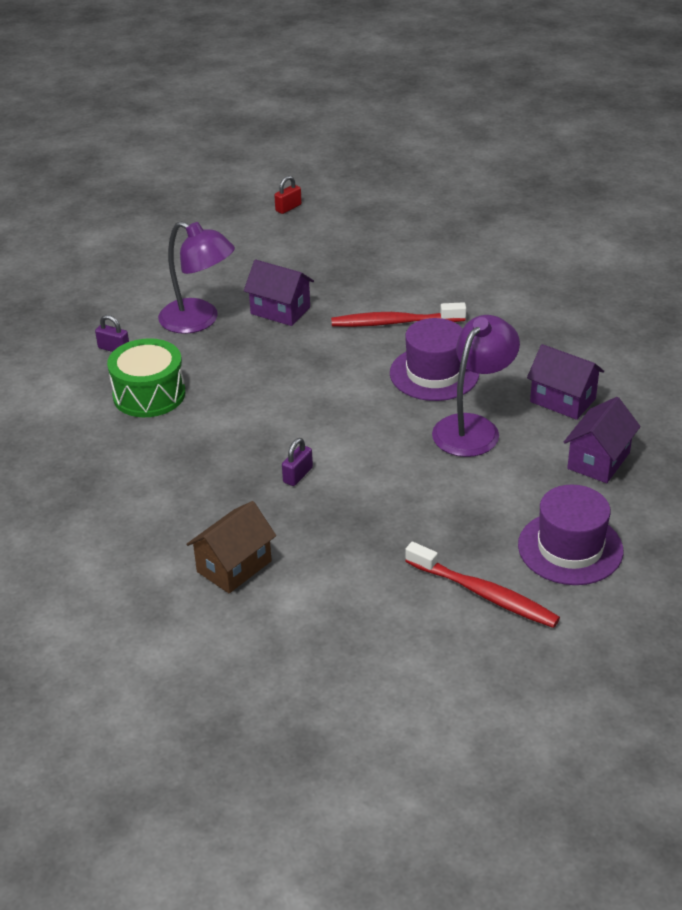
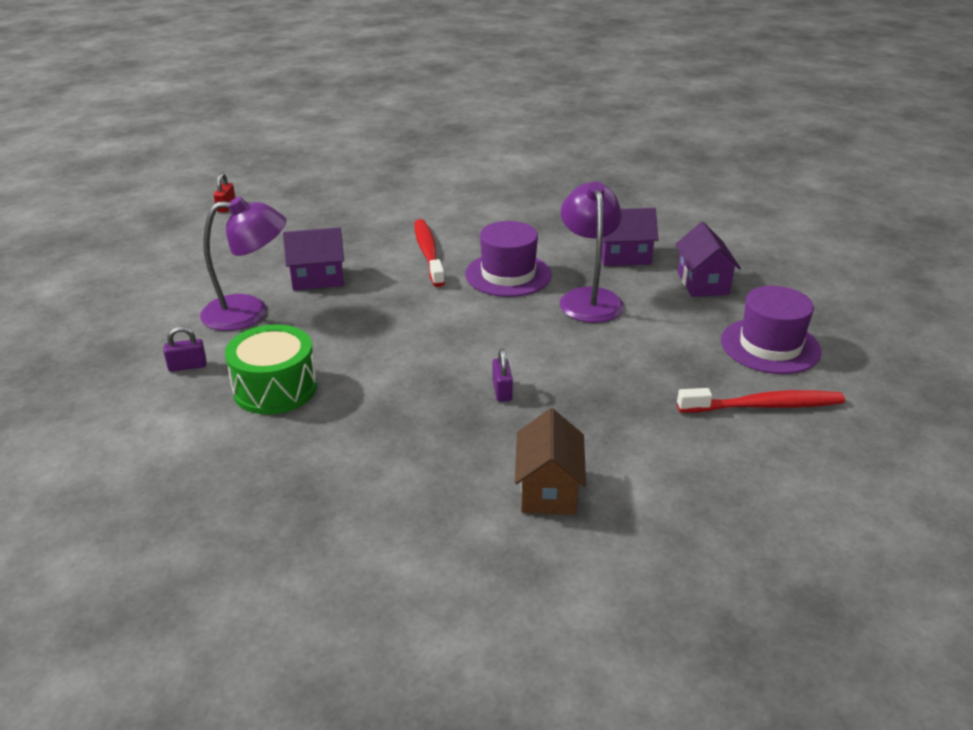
camera: 40 degrees left, 5 degrees down
(394, 322) = (428, 253): red toothbrush -> red toothbrush turned 120 degrees clockwise

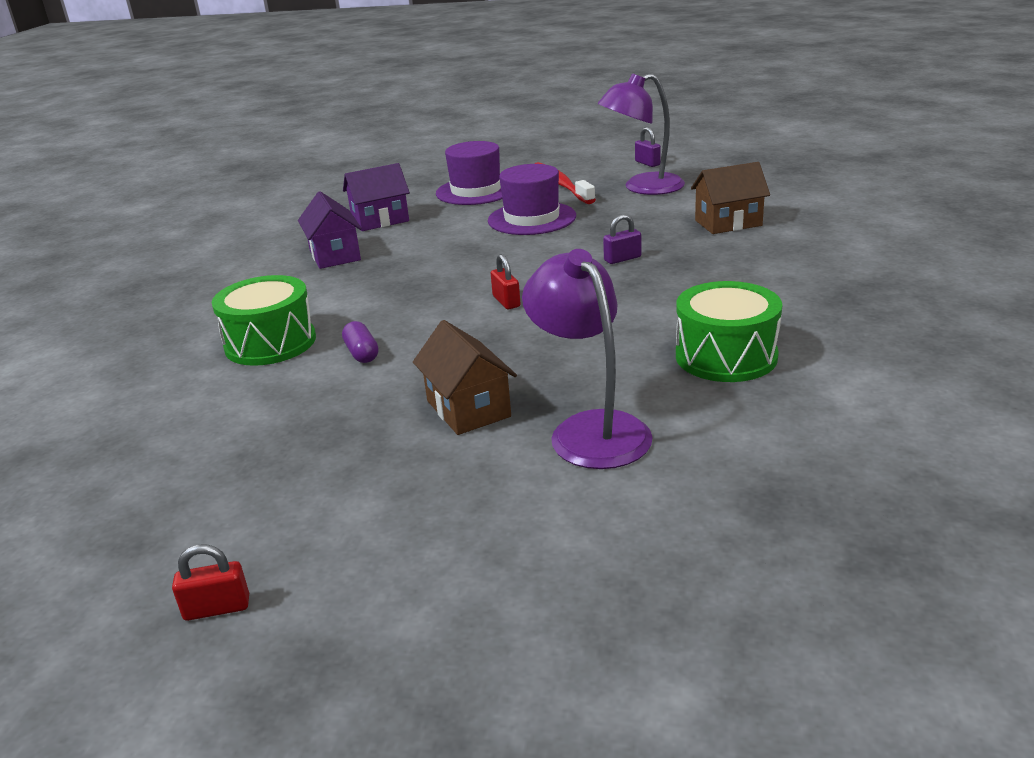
camera: 105 degrees left, 5 degrees down
(187, 366) = (744, 426): purple padlock -> purple padlock (647, 163)
(317, 278) = (468, 409): purple house -> brown house
(428, 253) = (362, 353): red toothbrush -> purple capsule
(461, 316) = (506, 301): none -> red padlock
(474, 225) = (270, 343): none -> green drum
(508, 275) = (401, 298): purple hat -> purple hat (532, 218)
(589, 298) = (433, 255): purple lamp -> purple lamp (642, 188)

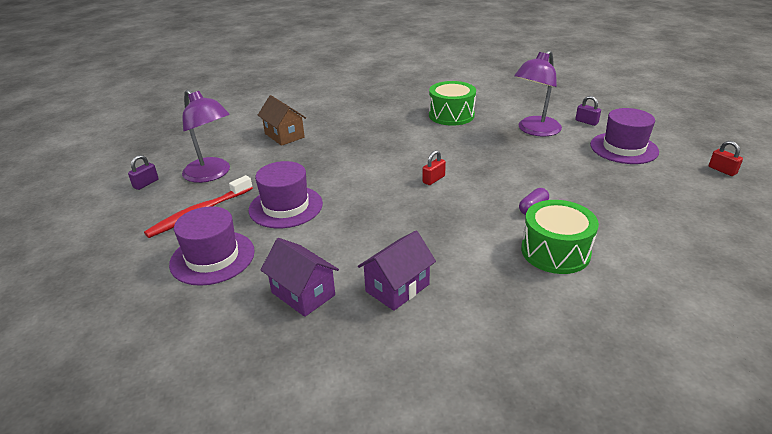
camera: 115 degrees left, 5 degrees up
(425, 513) = (624, 148): none -> purple hat
(468, 409) = (549, 159): brown house -> none
(622, 259) = (352, 157): purple padlock -> purple padlock (586, 122)

